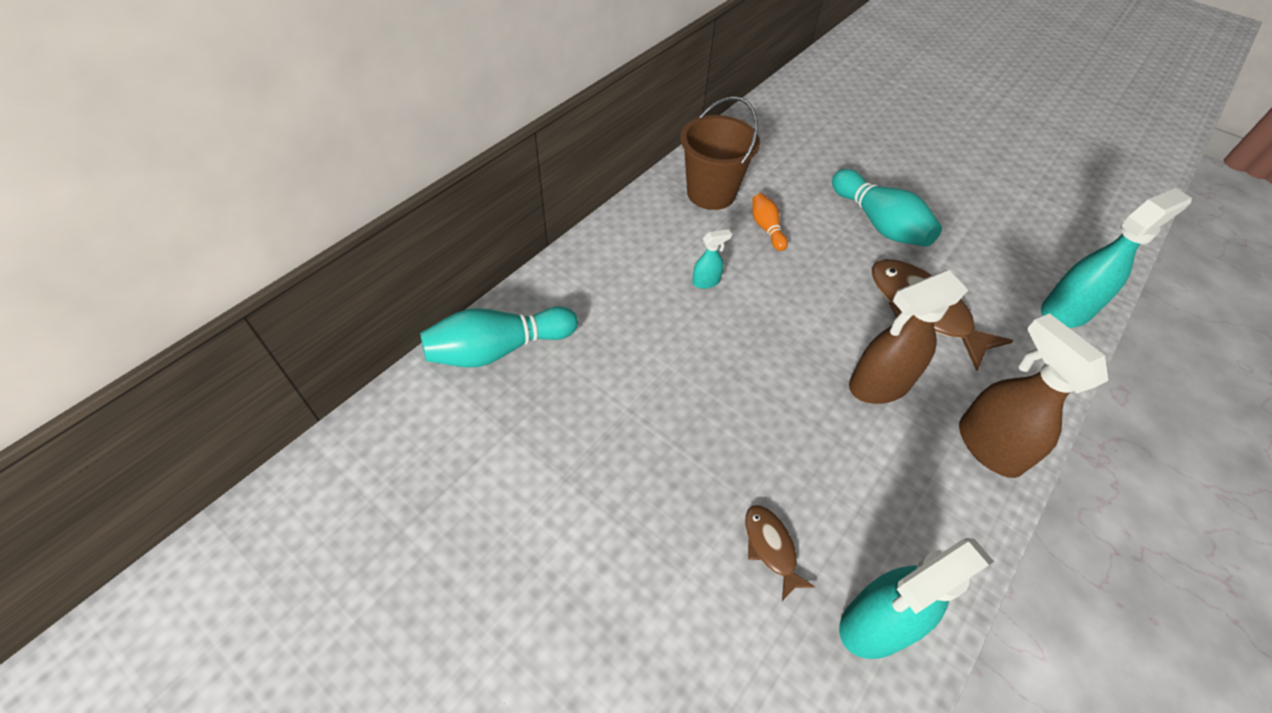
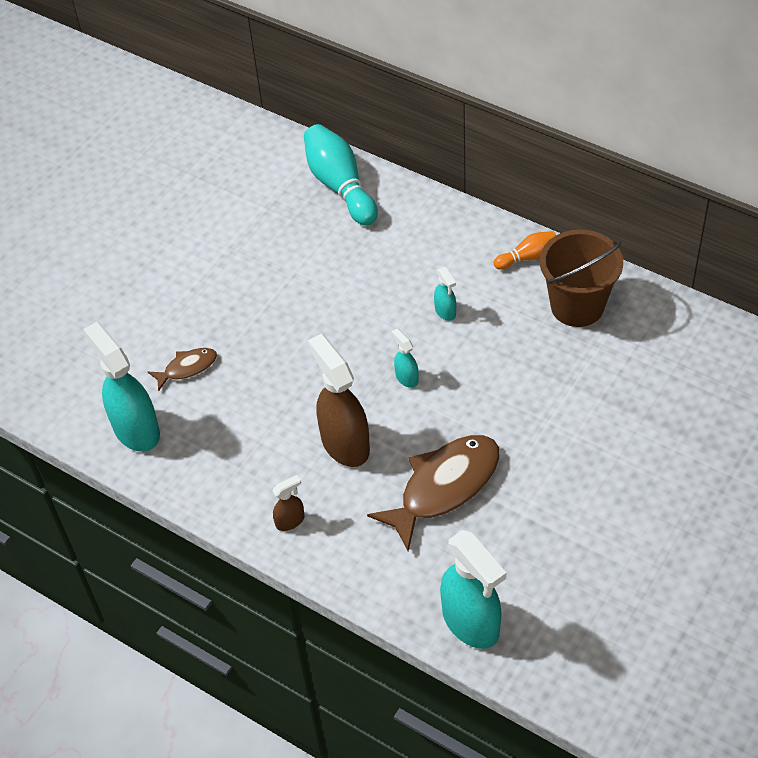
camera: 90 degrees right, 0 degrees up
(766, 228) = (534, 355): orange bowling pin -> orange bowling pin (527, 257)
(790, 323) = (406, 377): none -> turquoise spray bottle
(879, 223) = (570, 457): turquoise bowling pin -> none
(988, 446) = (290, 521): brown spray bottle -> brown spray bottle, size x0.47

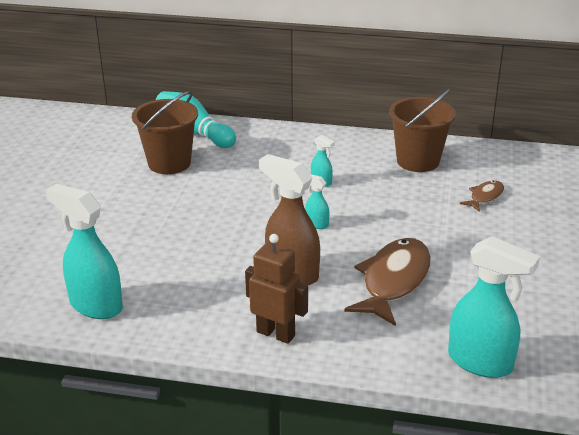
camera: 25 degrees left, 20 degrees down
(187, 368) = (123, 256): brown fish -> brown fish (485, 197)
(290, 521) = (276, 333): brown spray bottle -> brown robot
(291, 233) = (169, 163): none -> brown bucket
(527, 257) = (362, 143): orange bowling pin -> none

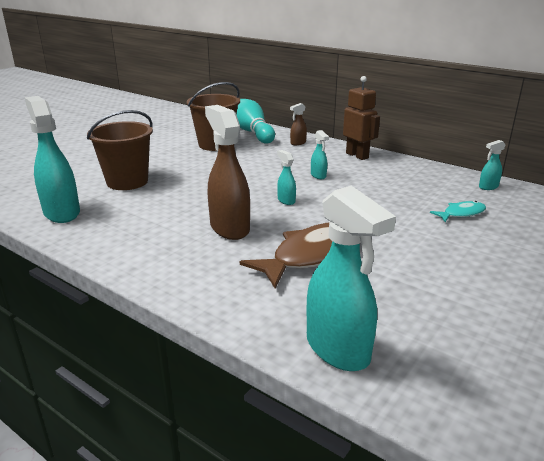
camera: 25 degrees right, 5 degrees down
(261, 138) = (298, 143): none -> brown spray bottle
(276, 333) = (168, 267): brown robot -> brown robot (357, 155)
(418, 161) = (417, 178): brown bucket -> brown bucket (127, 182)
(485, 197) = (461, 213): brown fish -> turquoise fish
(488, 157) = (488, 187): none -> turquoise spray bottle

